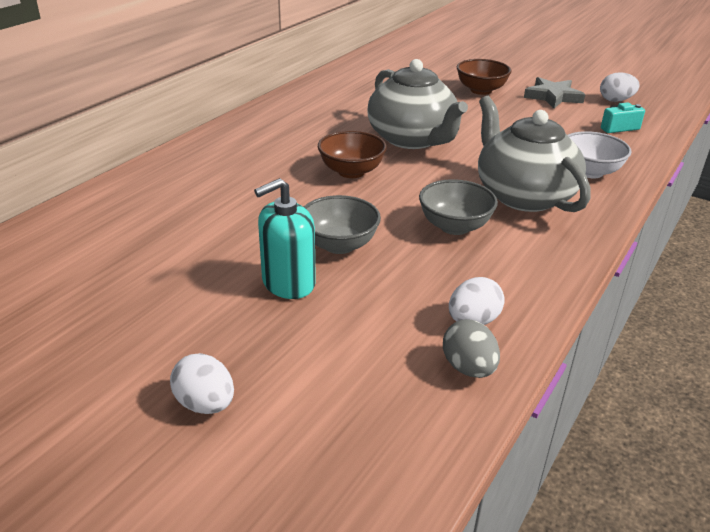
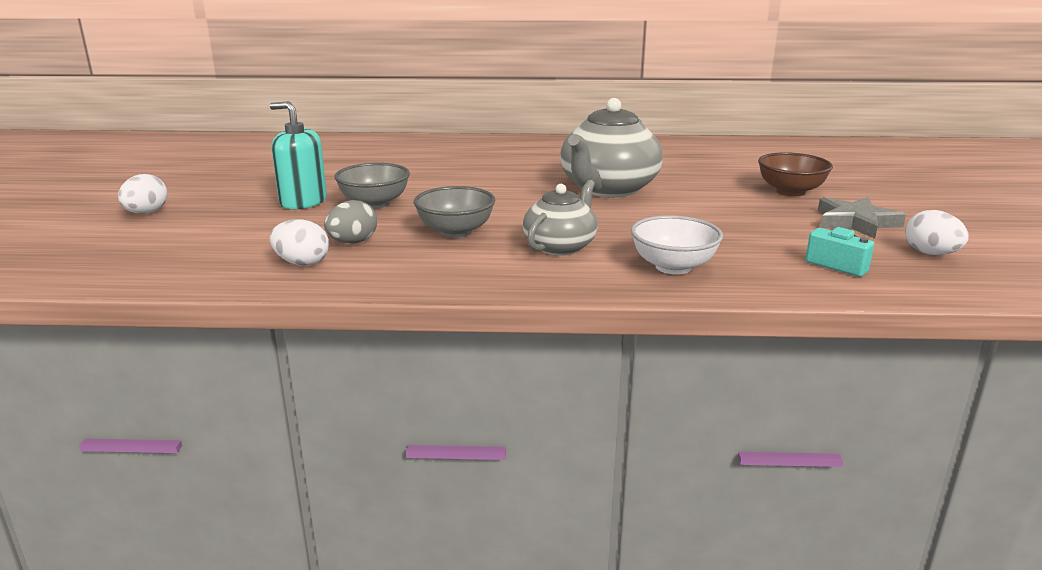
camera: 60 degrees right, 10 degrees down
(351, 171) = (504, 184): brown bowl -> none
(468, 368) = (232, 272): grey egg -> grey egg (353, 242)
(523, 195) = (560, 246): grey teapot -> grey teapot, size x0.61

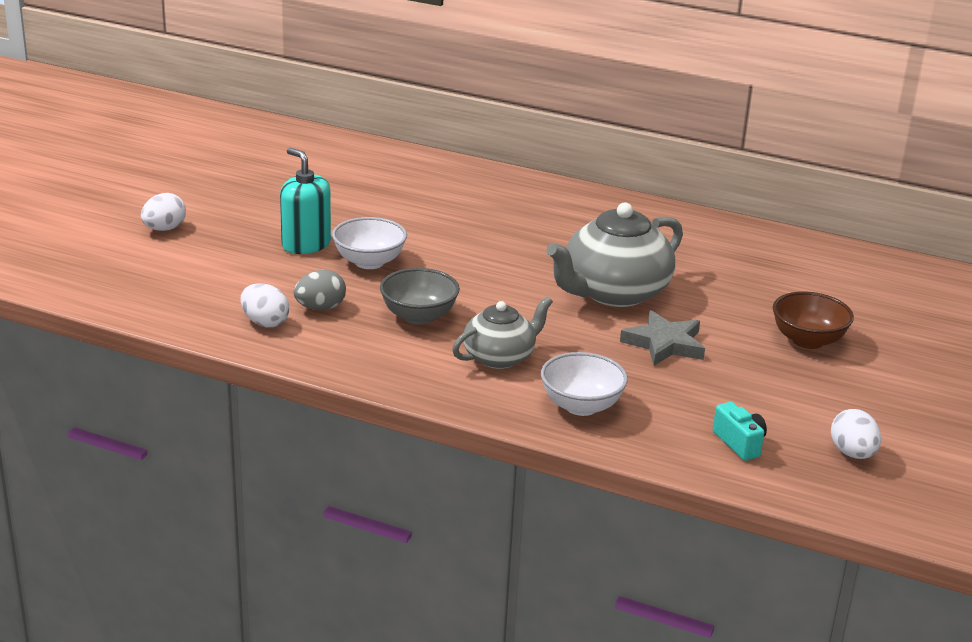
camera: 20 degrees right, 5 degrees up
(374, 204) = (369, 262): grey bowl -> white bowl
(855, 222) = (826, 398): grey star -> grey star (664, 344)

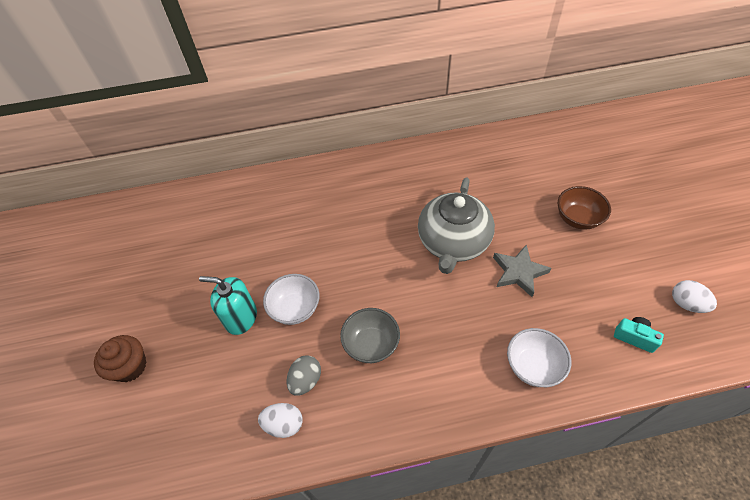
camera: 30 degrees left, 25 degrees up
(164, 229) = (130, 366): white egg -> brown cupcake
(500, 357) = (450, 351): grey teapot -> none

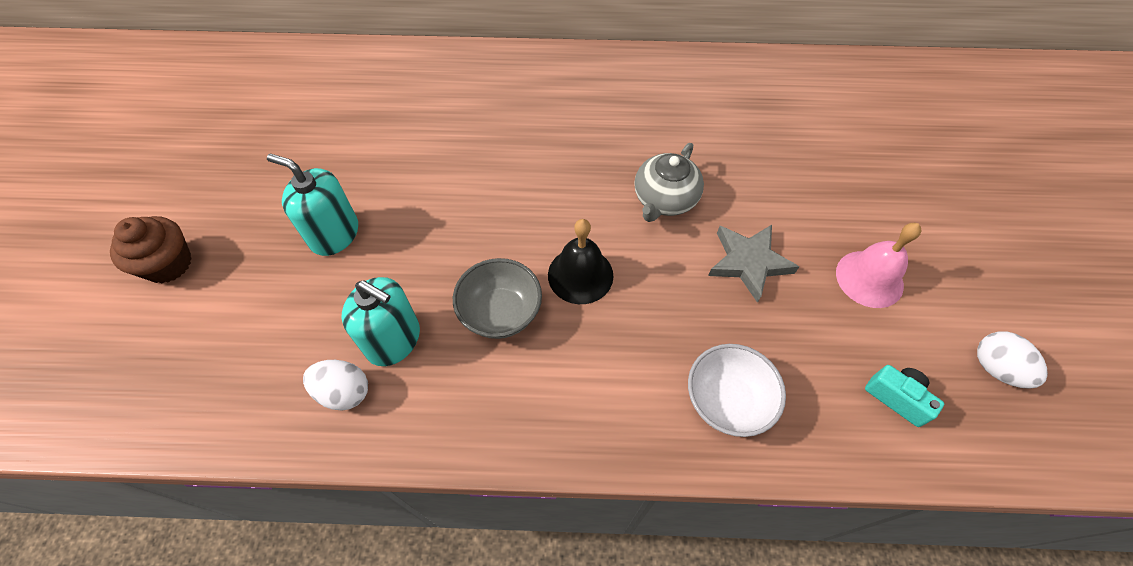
camera: 10 degrees right, 5 degrees up
(295, 308) = (411, 239): white bowl -> none
(306, 380) = (393, 340): grey egg -> turquoise soap dispenser
(415, 306) = (580, 275): none -> black bell
(453, 243) = (664, 199): grey teapot -> grey teapot, size x0.61
(577, 219) = (863, 206): brown bowl -> none
(595, 265) = (869, 278): none -> pink bell

